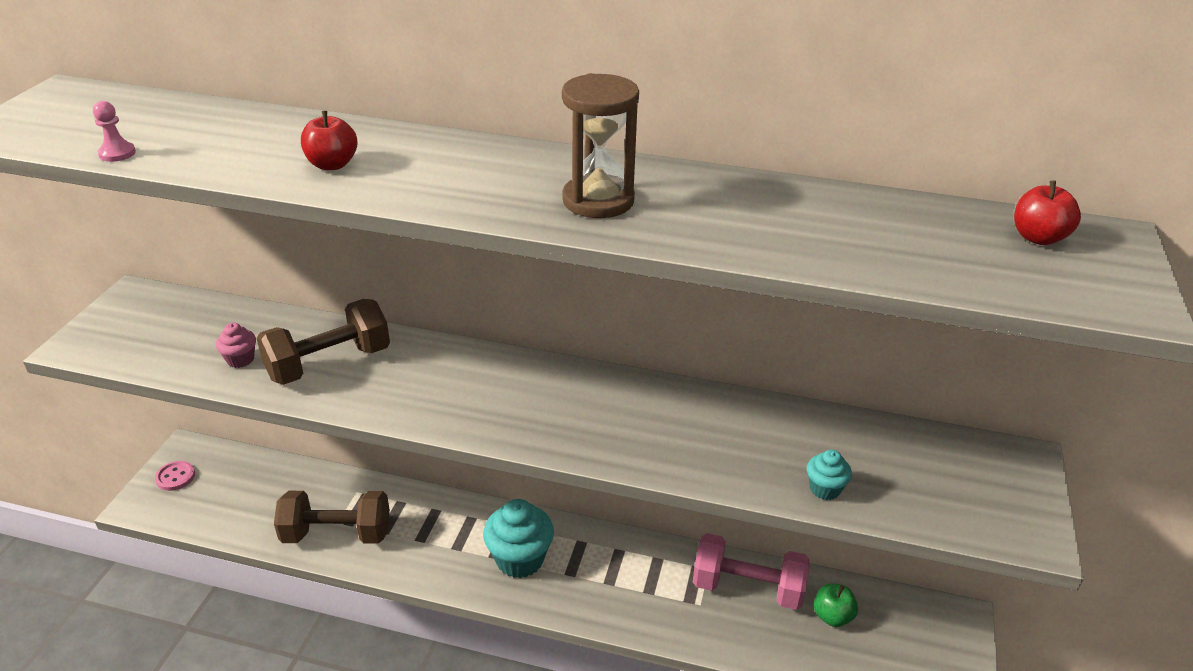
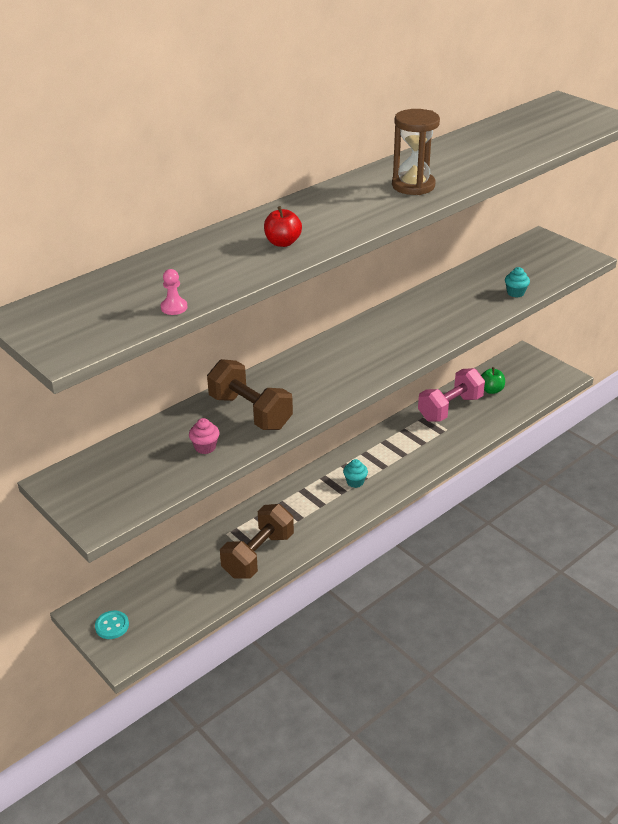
camera: 55 degrees left, 0 degrees up
(175, 477) = (112, 626): pink button -> turquoise button
(329, 363) = (250, 412): brown dumbbell -> brown dumbbell turned 45 degrees counterclockwise
(520, 559) = (355, 482): turquoise cupcake -> turquoise cupcake, size x0.50
(1038, 238) = (548, 113): red apple -> none

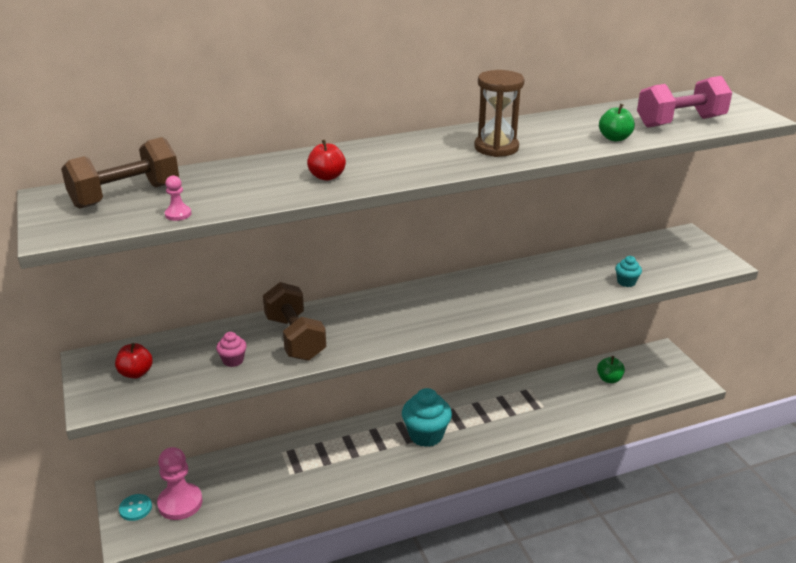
camera: 20 degrees right, 5 degrees down
(116, 482) = (136, 373): none -> red apple
(154, 608) = (180, 503): none -> pink pawn
(258, 555) = (298, 480): brown dumbbell -> brown dumbbell (125, 195)
(355, 482) = (426, 435): turquoise cupcake -> turquoise cupcake, size x2.01
(450, 408) = (557, 387): pink dumbbell -> pink dumbbell (680, 122)
(508, 158) = (614, 138): none -> green apple

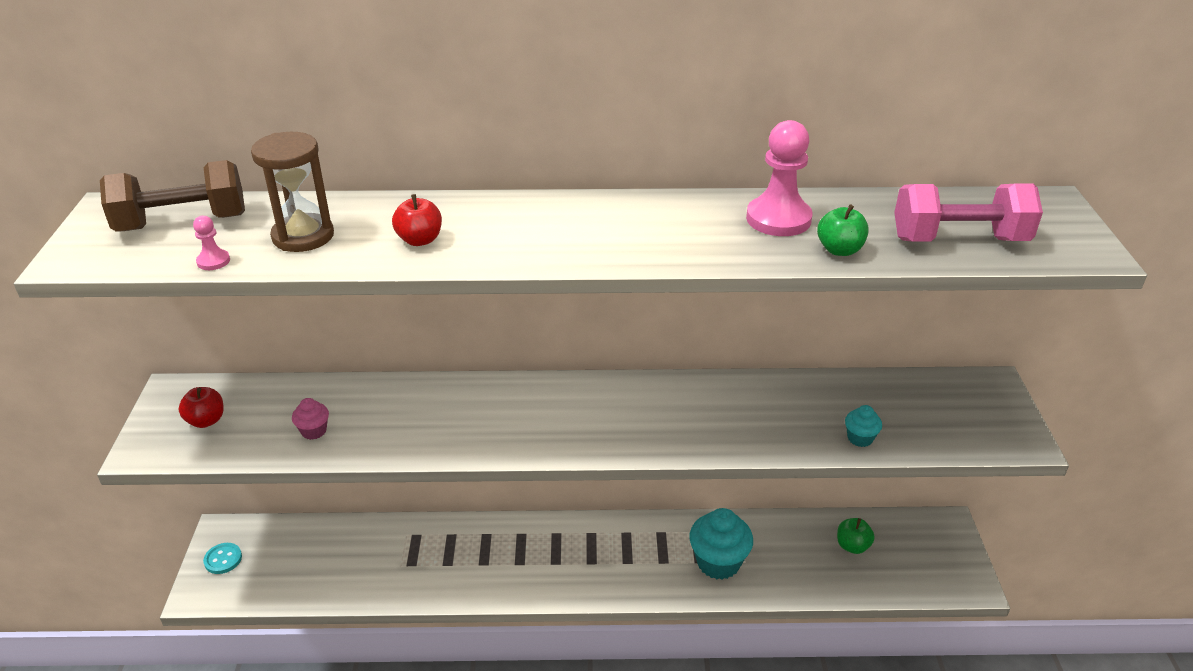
camera: 20 degrees right, 5 degrees up
(180, 503) = (269, 566): pink pawn -> pink pawn (778, 219)
(295, 338) = (398, 418): brown dumbbell -> none
(426, 435) = (579, 560): turquoise cupcake -> turquoise cupcake (718, 562)
(496, 148) = (664, 235): brown hourglass -> brown hourglass (303, 236)

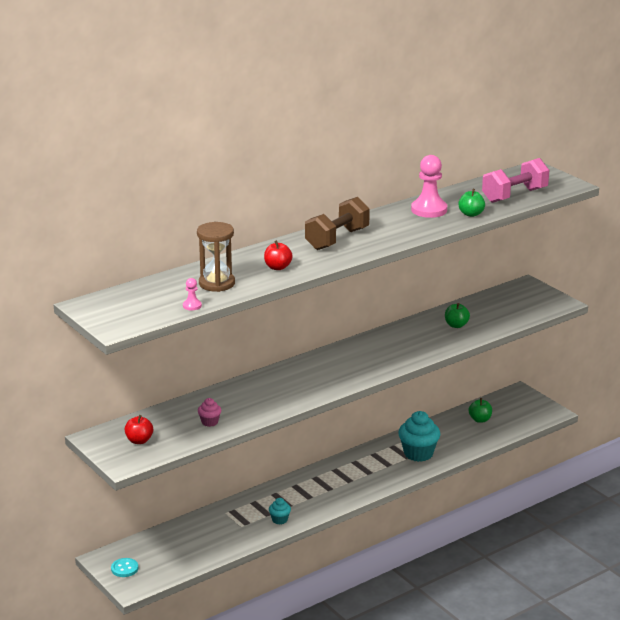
camera: 35 degrees left, 10 degrees down
(182, 223) = (141, 298): brown dumbbell -> brown dumbbell (337, 239)
(812, 413) = (456, 325): none -> green apple
(860, 438) = (489, 327): turquoise cupcake -> turquoise cupcake (279, 520)

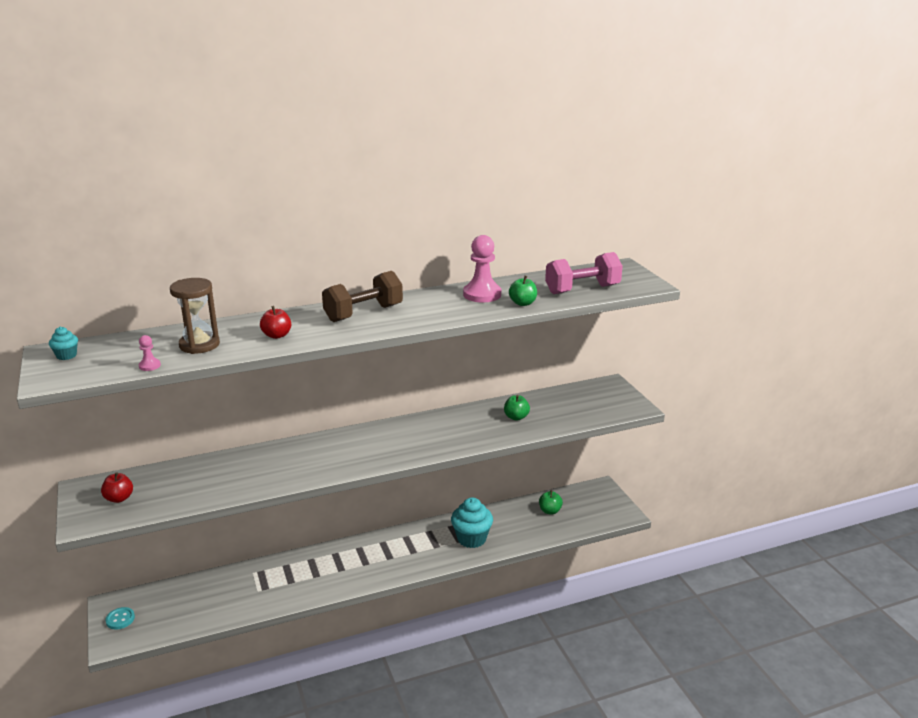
camera: 15 degrees right, 0 degrees up
(209, 422) = (202, 488): pink cupcake -> none
(279, 520) = (298, 590): turquoise cupcake -> turquoise cupcake (66, 355)

